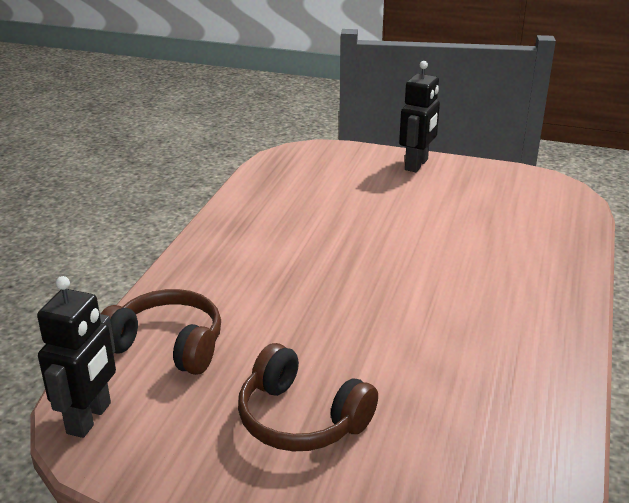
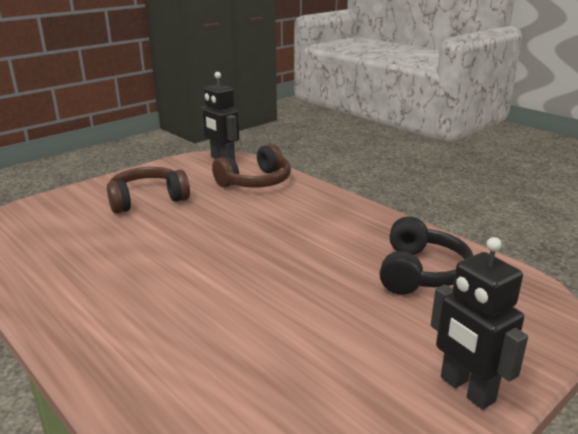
camera: 120 degrees right, 5 degrees down
(300, 197) = (421, 272): none -> black headphones

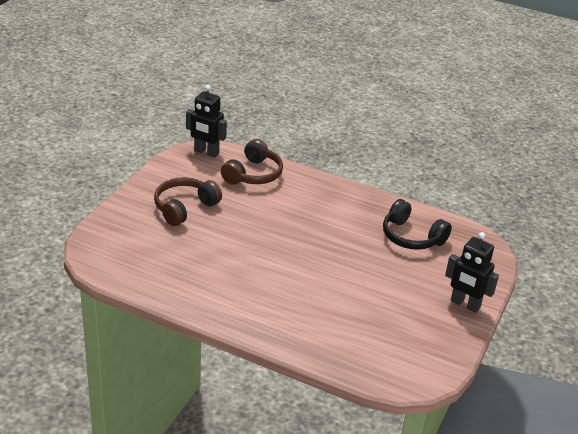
camera: 25 degrees left, 10 degrees up
(421, 272) = (411, 237): black headphones -> black headphones turned 135 degrees clockwise

